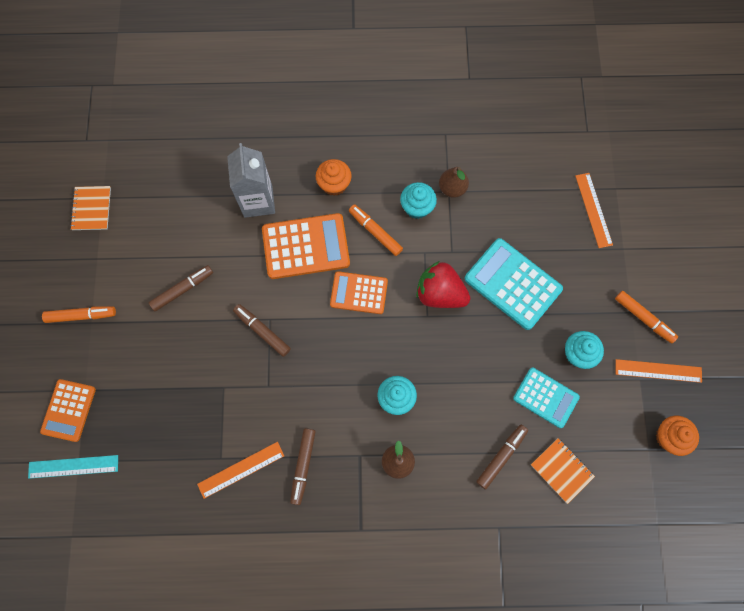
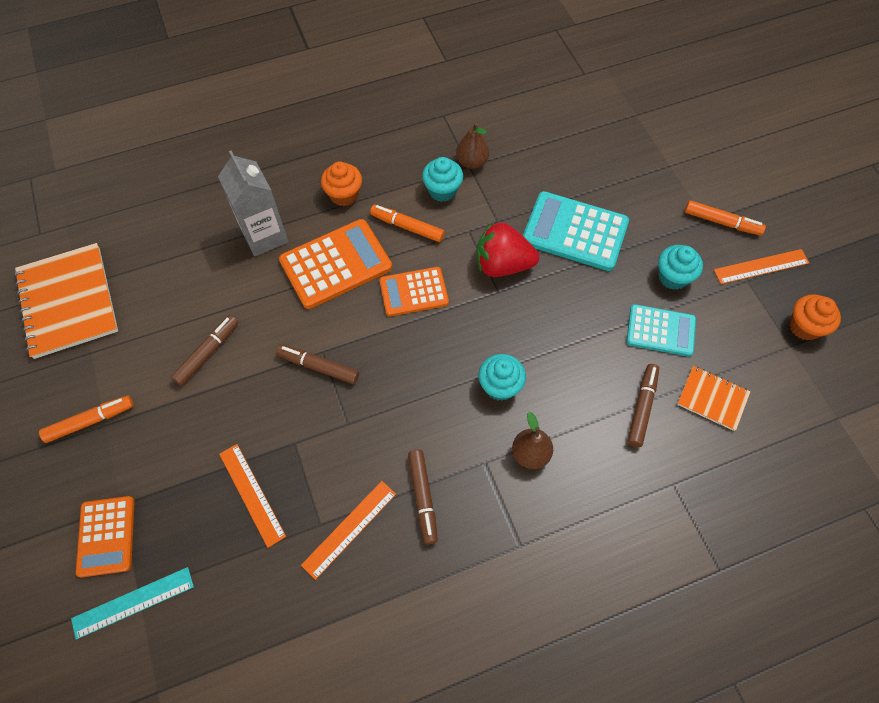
camera: 20 degrees left, 10 degrees down
(91, 209) = (68, 301): orange notebook -> orange notebook, size x1.90
(593, 210) = (623, 140): orange ruler -> orange ruler (251, 494)

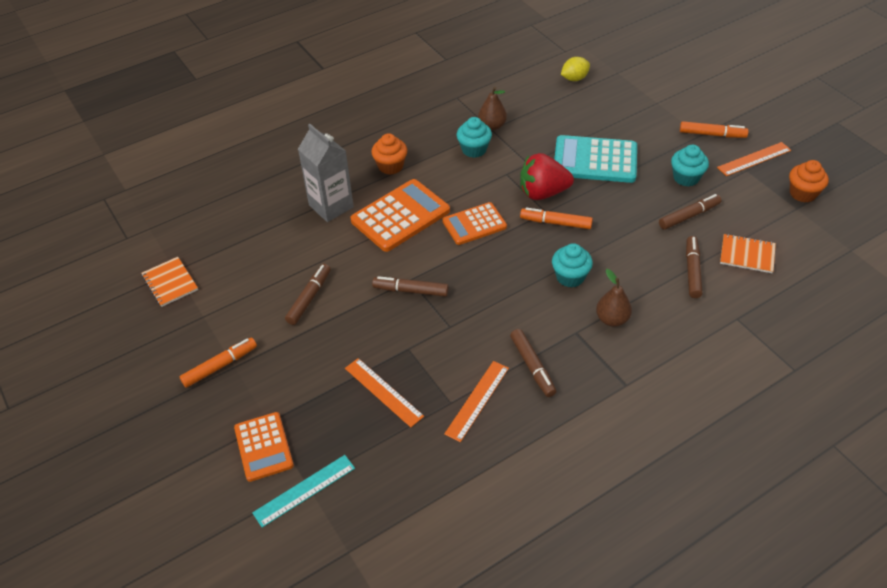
camera: 10 degrees left, 15 degrees down
(68, 301) = (170, 283): orange notebook -> orange notebook, size x0.53
(407, 227) = (453, 180): orange marker -> orange marker (555, 223)
(584, 114) = (574, 78): none -> yellow lemon
(660, 331) = (689, 216): turquoise calculator -> brown marker

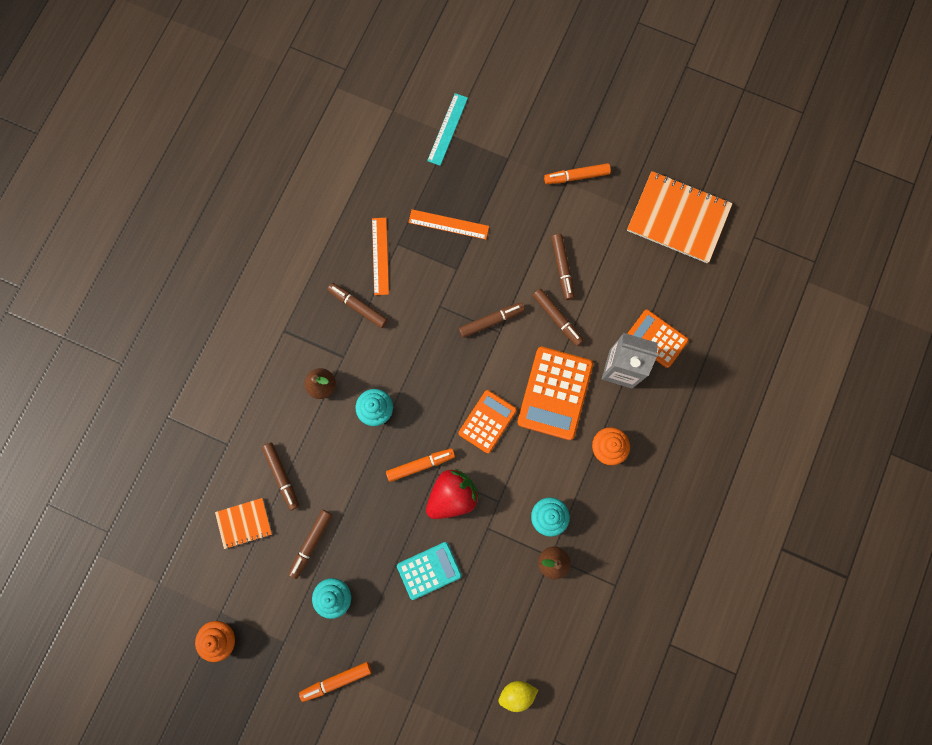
camera: 145 degrees right, 30 degrees up
(170, 283) = (678, 218): orange notebook -> orange notebook, size x1.90
(220, 366) = (576, 176): orange marker -> orange marker turned 60 degrees clockwise
(263, 447) = (496, 140): orange calculator -> orange calculator (656, 338)
(350, 264) = (557, 318): none -> brown marker
(574, 78) = (517, 693): yellow lemon -> yellow lemon turned 45 degrees clockwise
(595, 160) = (429, 570): turquoise calculator -> turquoise calculator, size x0.64
(754, 159) = (282, 664): orange ruler -> none

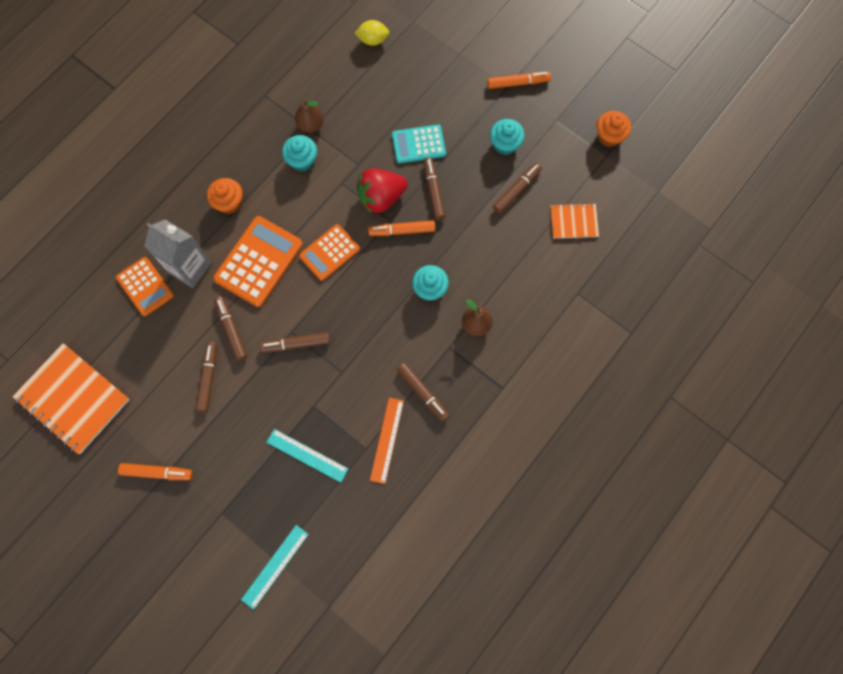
camera: 165 degrees left, 5 degrees down
(282, 476) = (531, 252): brown marker -> brown marker (434, 191)
(448, 224) = (307, 455): orange ruler -> turquoise ruler

